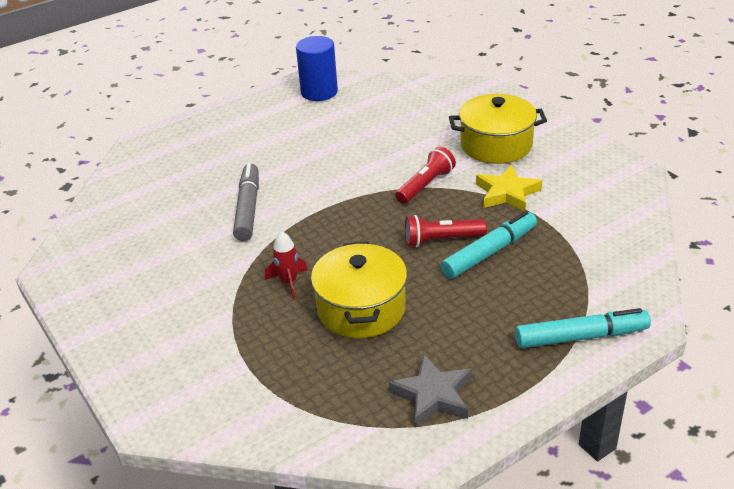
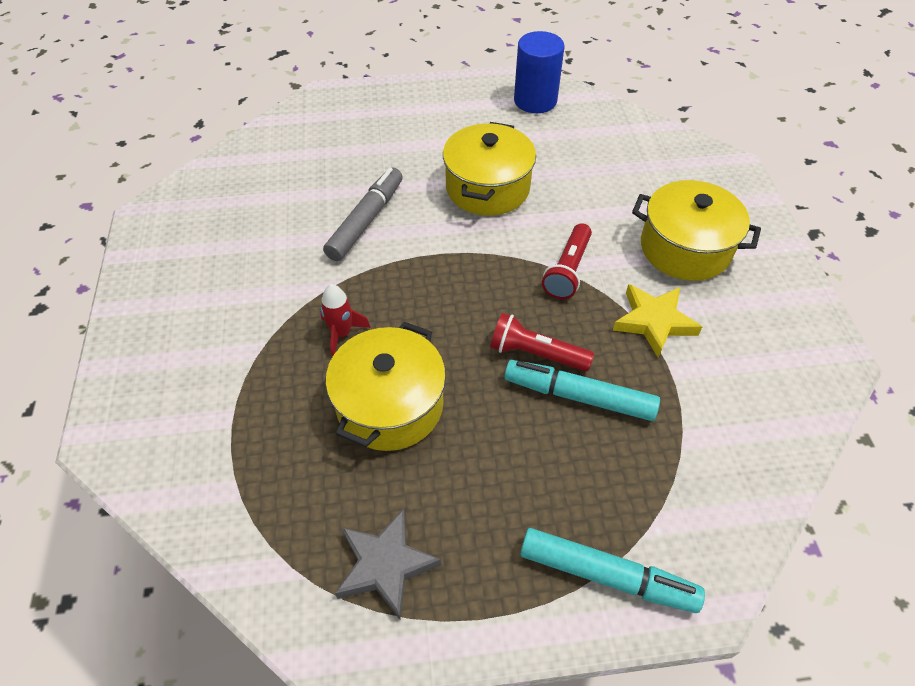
camera: 25 degrees right, 15 degrees up
(327, 157) = (487, 188): none -> yellow pot
(425, 185) = (567, 270): red flashlight -> red flashlight turned 135 degrees clockwise
(489, 252) = (579, 396): turquoise marker -> turquoise marker turned 150 degrees counterclockwise

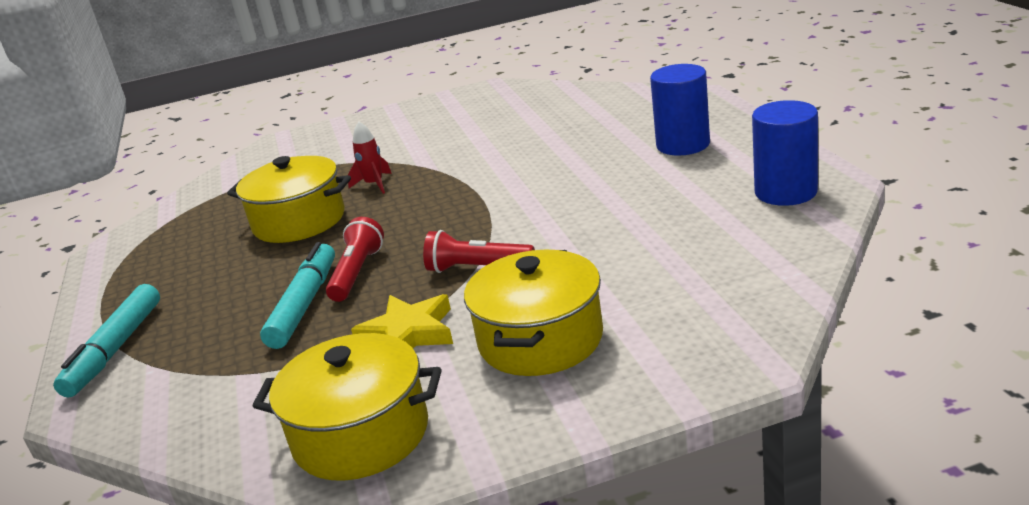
camera: 85 degrees right, 25 degrees down
(366, 220) = (516, 159): grey marker -> none
(385, 565) = (156, 254): grey star -> none
(419, 124) = (683, 145): none -> blue cylinder
(487, 188) = (594, 200): yellow pot -> yellow pot (361, 434)

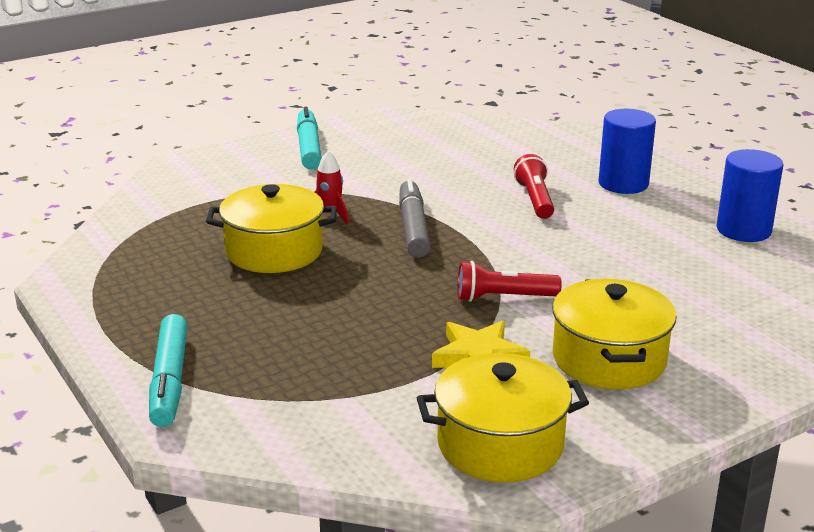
camera: 20 degrees left, 0 degrees up
(304, 304) = (349, 333): turquoise marker -> turquoise marker (309, 147)
(357, 273) = (381, 302): red flashlight -> red flashlight (535, 199)
(441, 196) = (413, 228): none -> grey marker

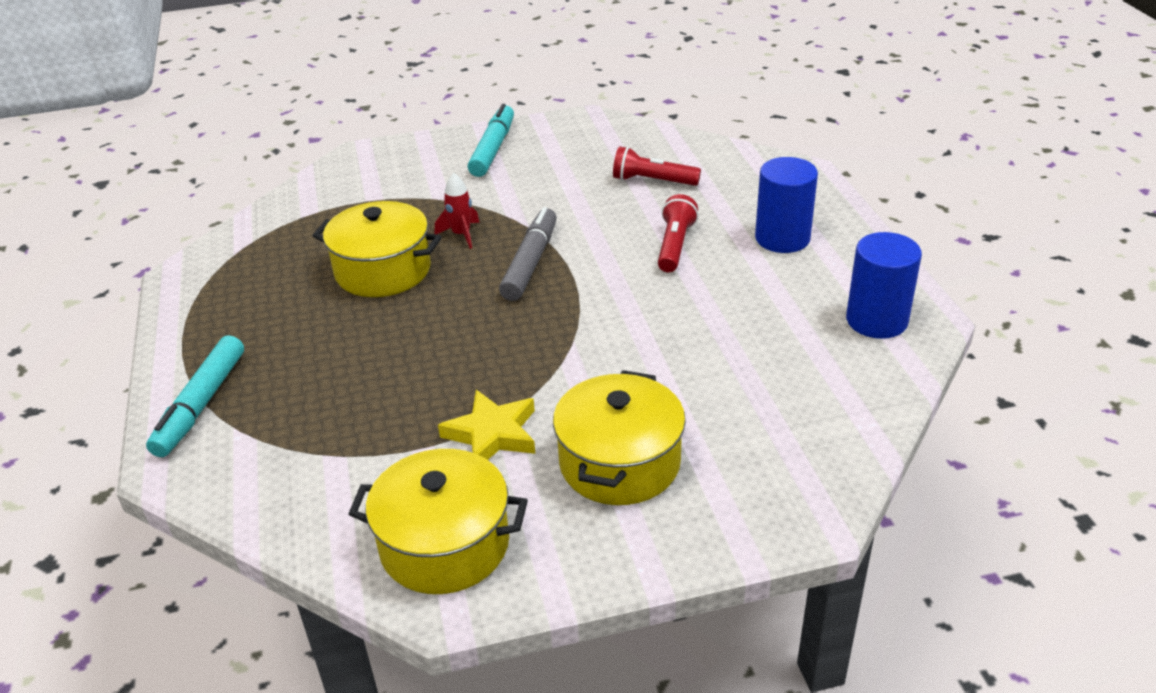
camera: 20 degrees right, 10 degrees up
(503, 297) = (563, 365): red flashlight -> red flashlight (652, 181)

